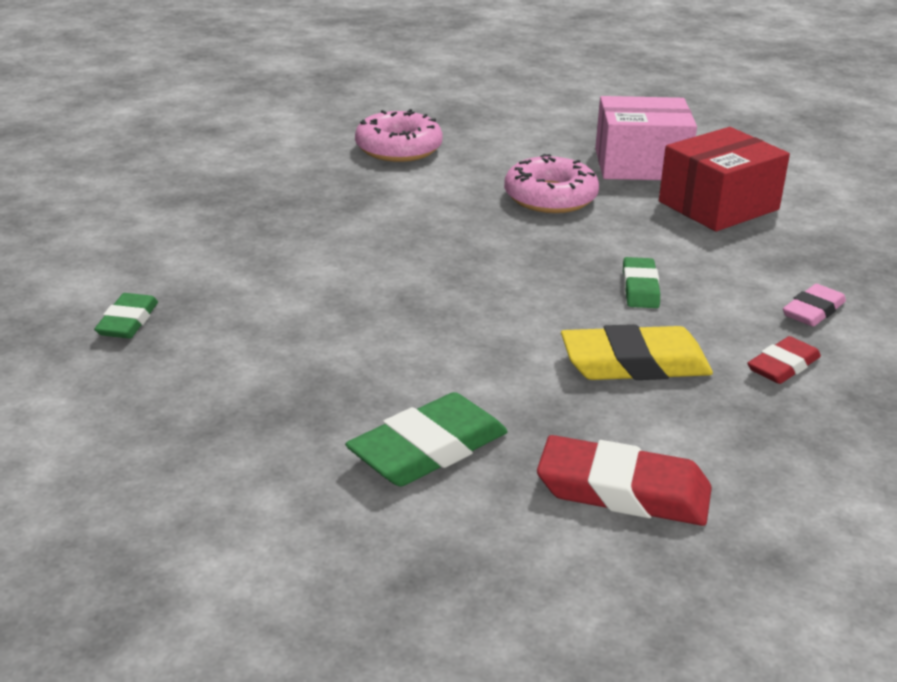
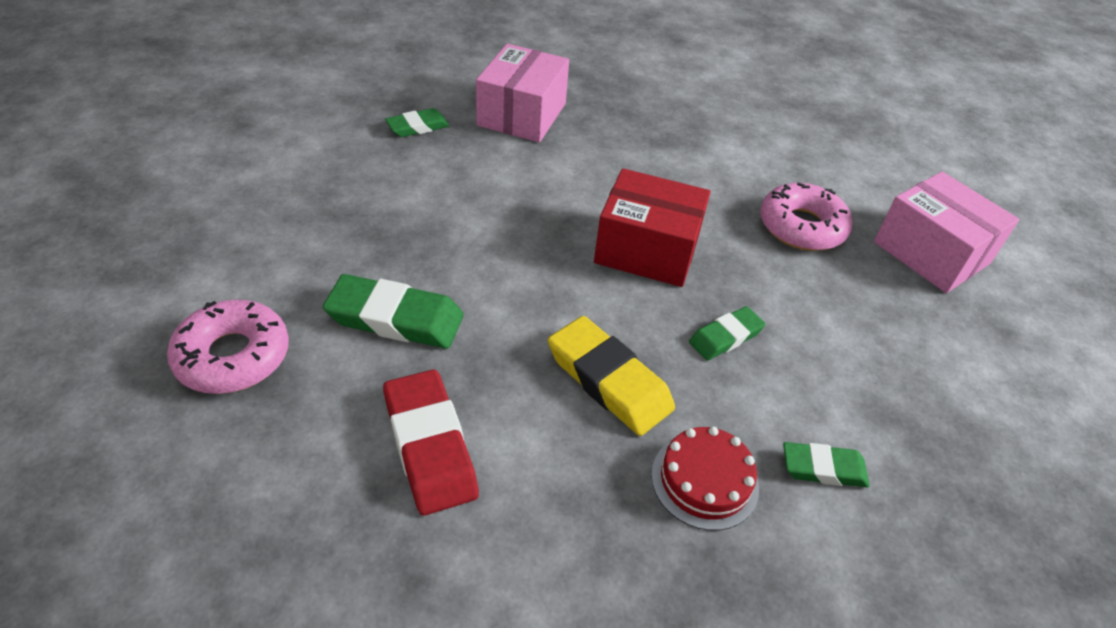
camera: 50 degrees right, 15 degrees up
(202, 254) = (522, 114): none -> pink box
(398, 148) = (767, 122): pink donut -> pink donut (233, 356)
(718, 205) = (928, 330): red box -> red box (647, 249)
(783, 366) = (704, 480): red eraser -> red cake
(813, 311) = (823, 468): pink eraser -> green eraser

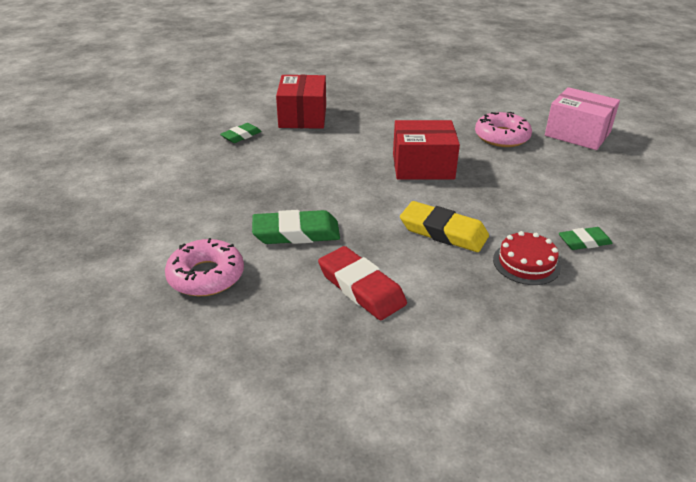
camera: 15 degrees left, 10 degrees down
(522, 114) = (303, 117): pink box -> red box
(725, 337) = (494, 196): green eraser -> none

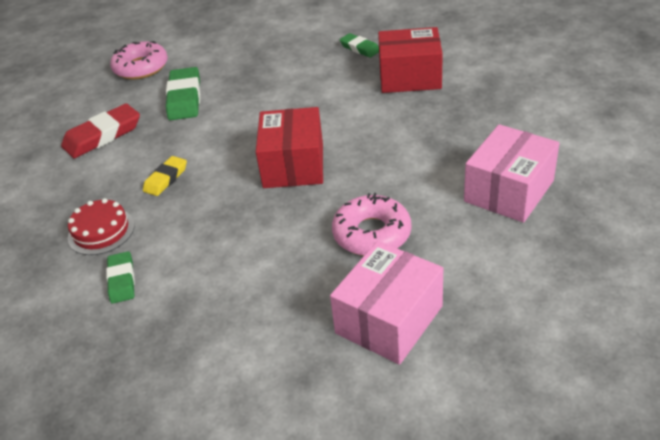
camera: 95 degrees right, 5 degrees up
(443, 232) = (166, 179): yellow eraser -> yellow eraser, size x0.60
(452, 94) = (509, 191): none -> pink box

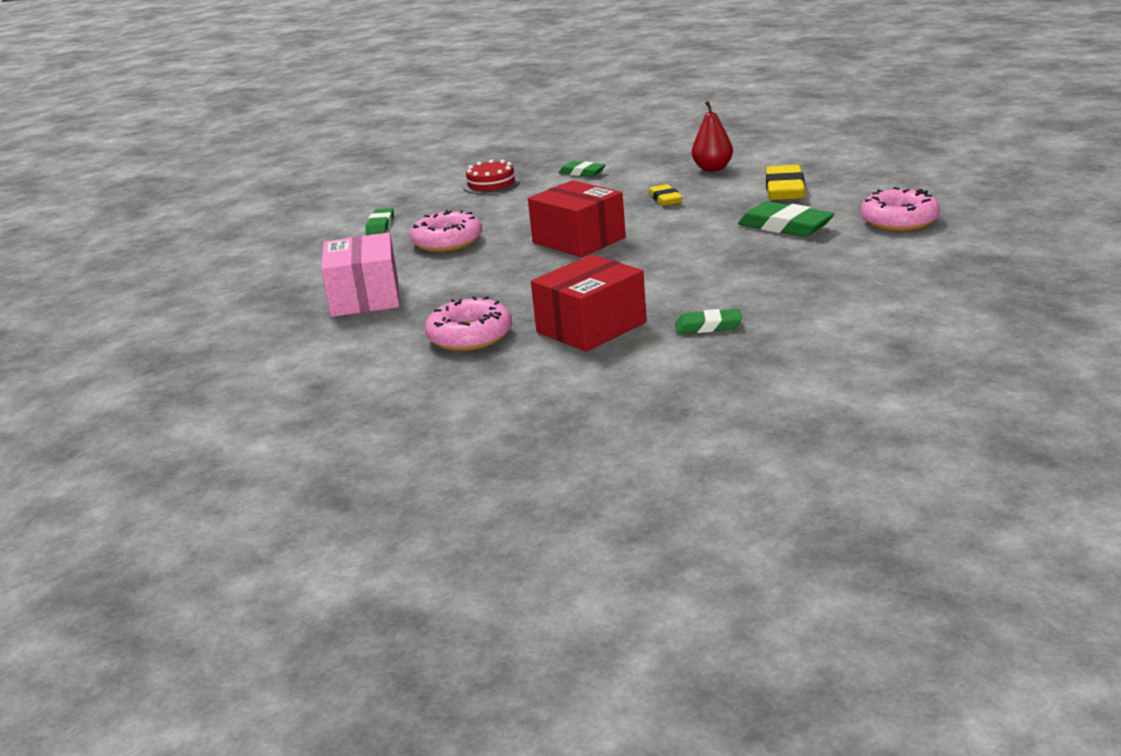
camera: 135 degrees right, 15 degrees down
(64, 199) = (712, 169): none -> red pear
(101, 231) = (646, 174): red cake -> red cake (491, 184)
(102, 136) = (785, 189): red eraser -> yellow eraser
(389, 319) = (380, 225): pink box -> green eraser
(480, 106) = (470, 336): none -> pink donut

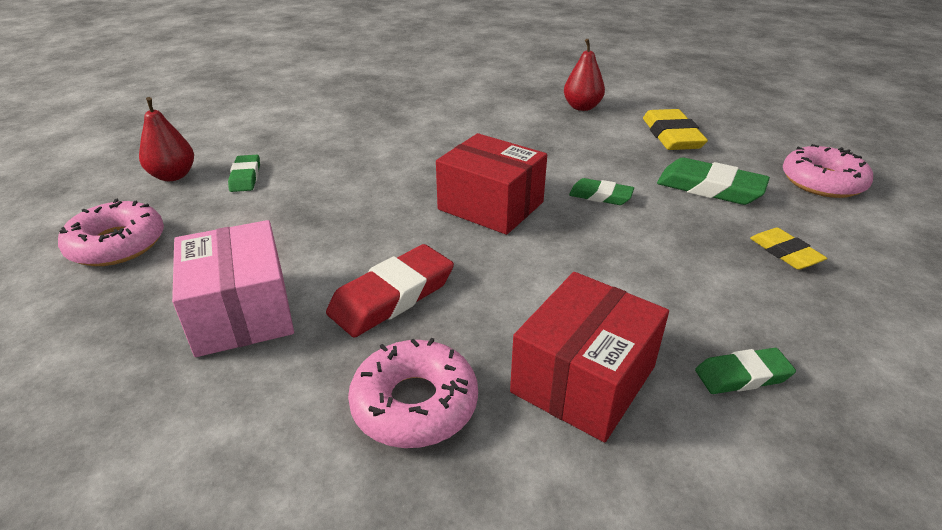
camera: 15 degrees left, 10 degrees up
(322, 225) = (173, 176): none -> red pear
(447, 242) = (333, 206): pink donut -> pink donut (117, 244)
(475, 290) = (392, 296): none -> red eraser
(491, 184) = (360, 120): red cake -> none
(582, 173) = (452, 108): green eraser -> green eraser (600, 196)
(665, 199) = (556, 145): yellow eraser -> yellow eraser (785, 253)

